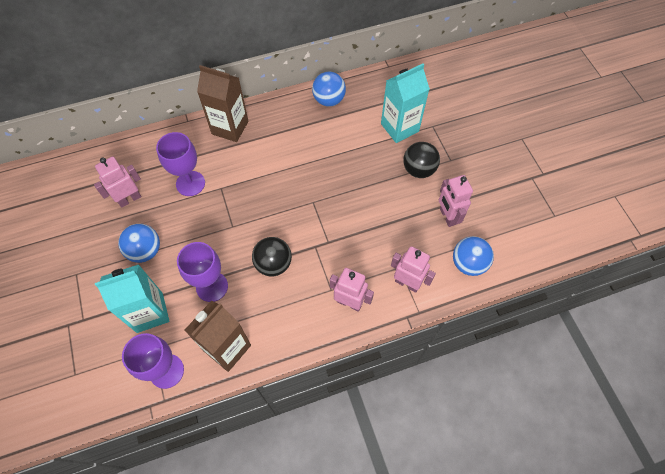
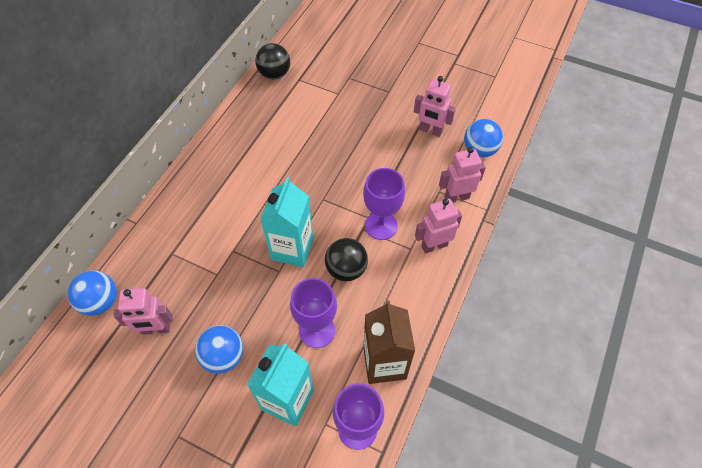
camera: 45 degrees left, 5 degrees down
(129, 199) = (156, 329): pink robot -> pink robot turned 105 degrees counterclockwise
(190, 183) = (200, 269): purple goblet -> purple goblet (381, 225)
(230, 127) = (184, 198): brown carton -> none
(329, 100) = (246, 116): blue ball -> blue ball (101, 302)
(399, 127) = (326, 96): turquoise carton -> turquoise carton (292, 249)
(418, 169) = (374, 114): black ball -> black ball (274, 74)

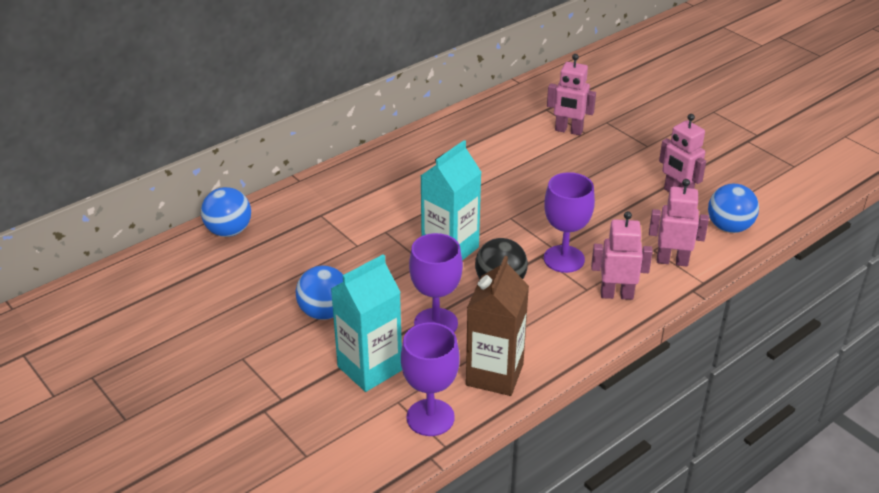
camera: 25 degrees right, 20 degrees down
(156, 329) = (269, 269): pink robot -> pink robot (568, 131)
(274, 74) = (521, 98): black ball -> none

